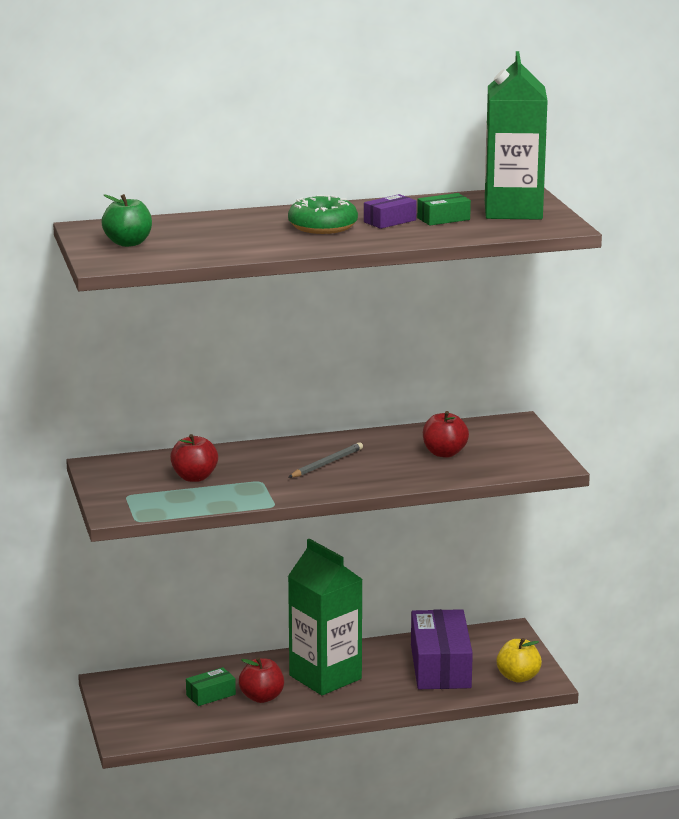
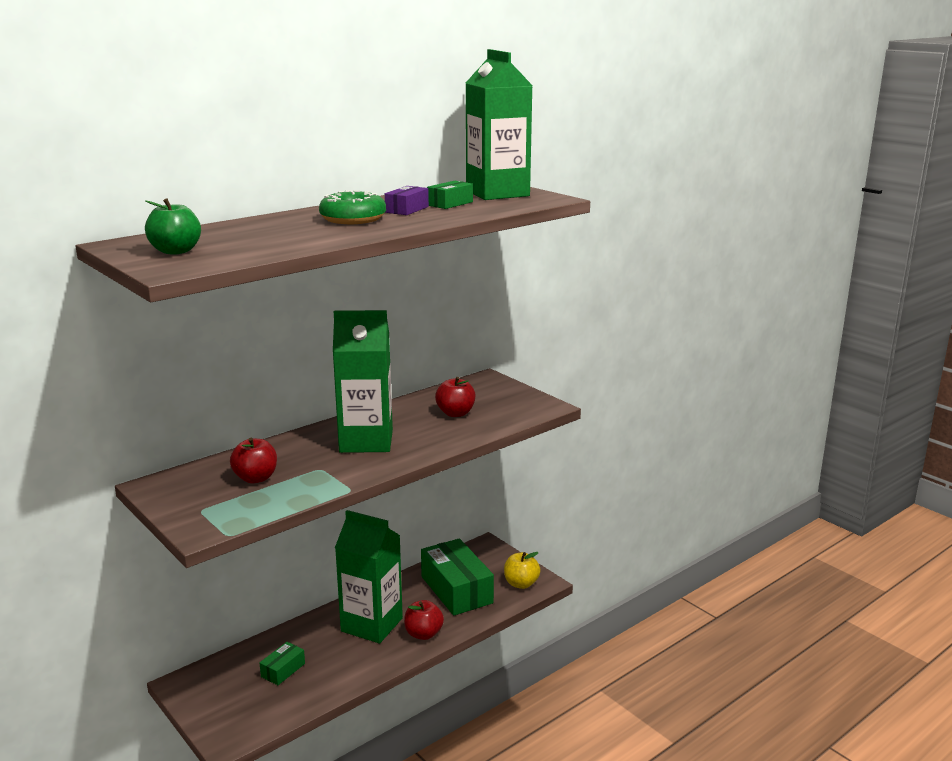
camera: 25 degrees left, 0 degrees up
(262, 697) = (330, 660): red apple -> red apple (423, 634)
(326, 463) = (366, 441): grey pencil -> green carton
(440, 666) = (456, 590): purple box -> green box

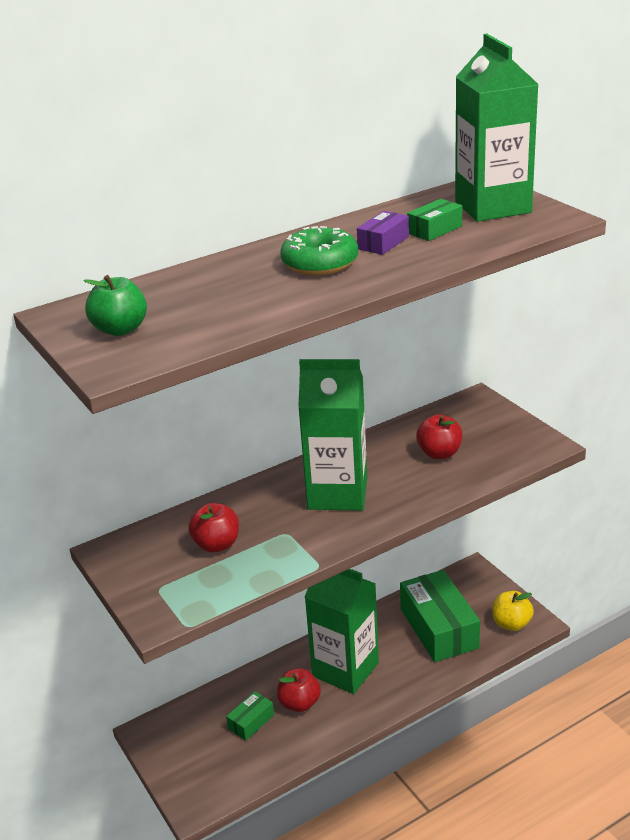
camera: 10 degrees right, 10 degrees up
(423, 634) = (401, 684): red apple -> red apple (299, 703)

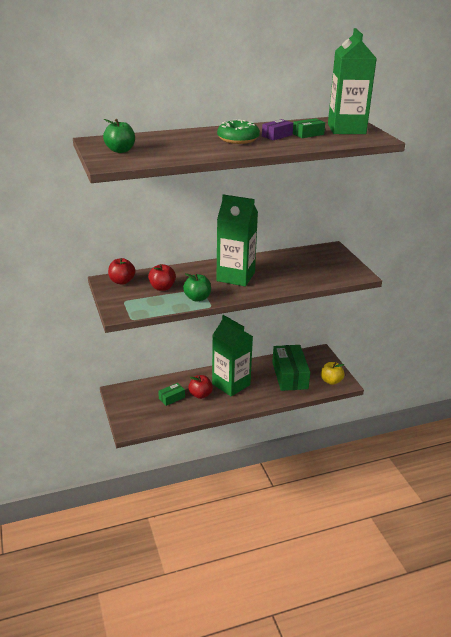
camera: 10 degrees right, 0 degrees up
(288, 554) = (197, 298): none -> green apple
(439, 453) = (299, 268): red apple -> red apple (122, 281)

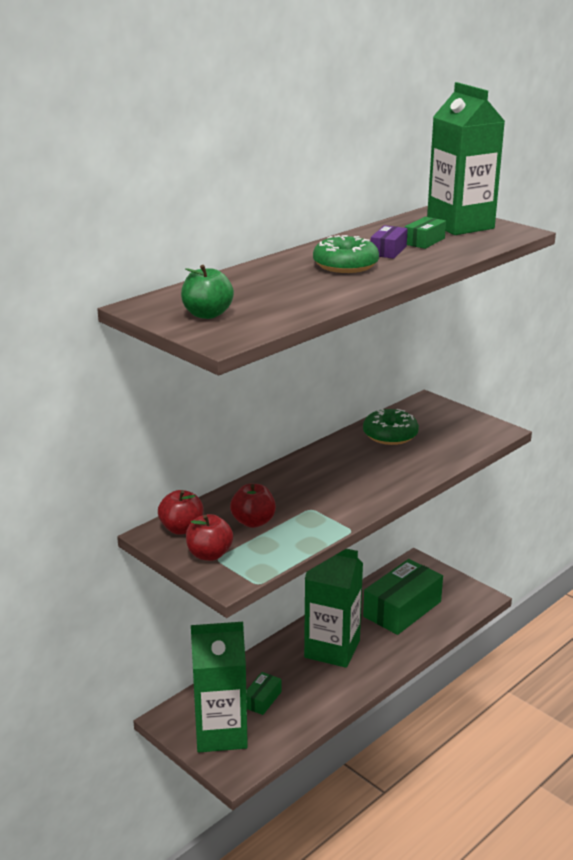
camera: 25 degrees left, 5 degrees down
(197, 298) = (320, 523): green apple -> none
(200, 395) = (301, 680): red apple -> red apple (209, 554)
(235, 277) = (341, 476): green carton -> green carton (221, 733)
(289, 261) = (390, 435): none -> green donut
(290, 375) = (402, 609): green box -> green box turned 75 degrees clockwise
(331, 381) = (462, 599): yellow apple -> none

